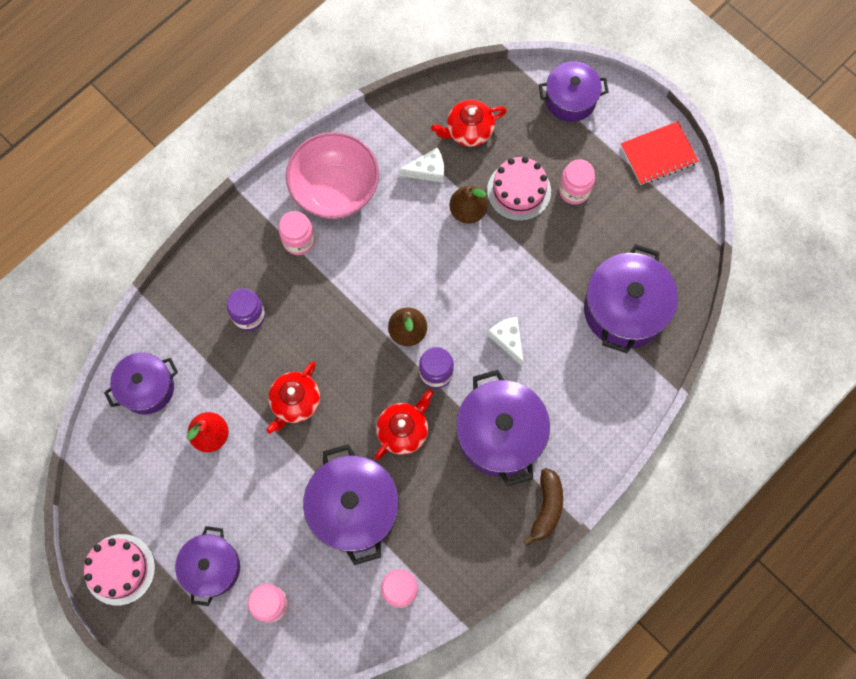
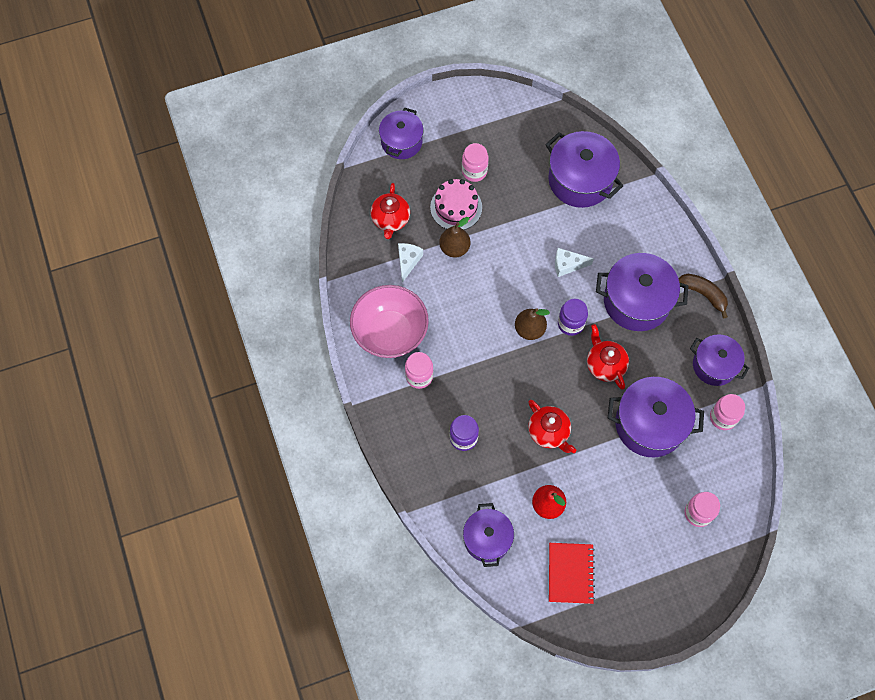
camera: 65 degrees left, 5 degrees down
(120, 569) = (626, 616): pink cake -> none
(212, 567) = (653, 545): purple pot -> purple pot (714, 365)
(658, 154) = (474, 106): red notebook -> red notebook (570, 573)

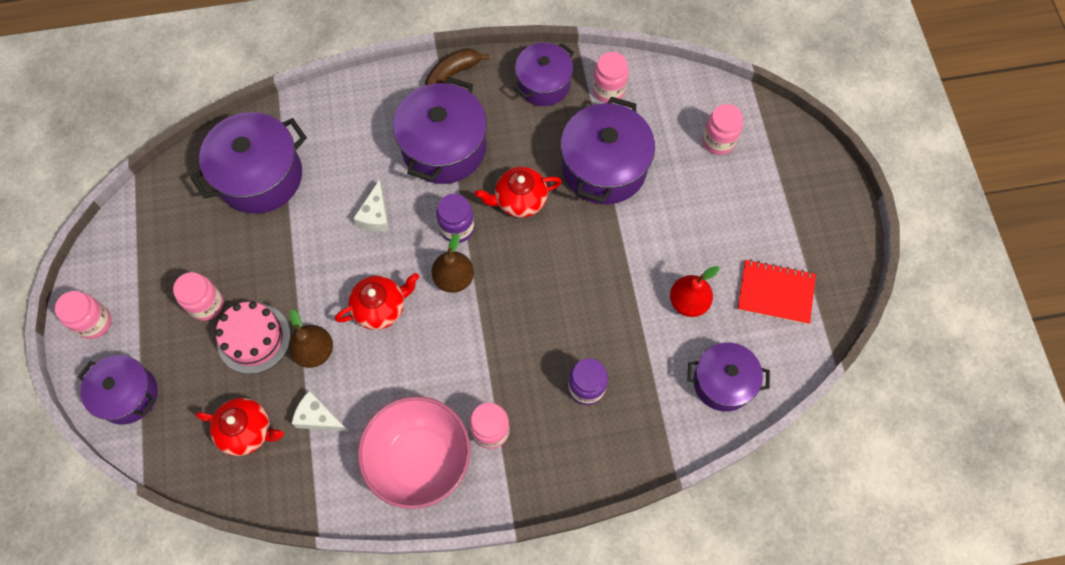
camera: 80 degrees left, 0 degrees up
(447, 107) = (94, 322): none -> pink jar
(549, 432) = (595, 282): red teapot -> red teapot (380, 308)

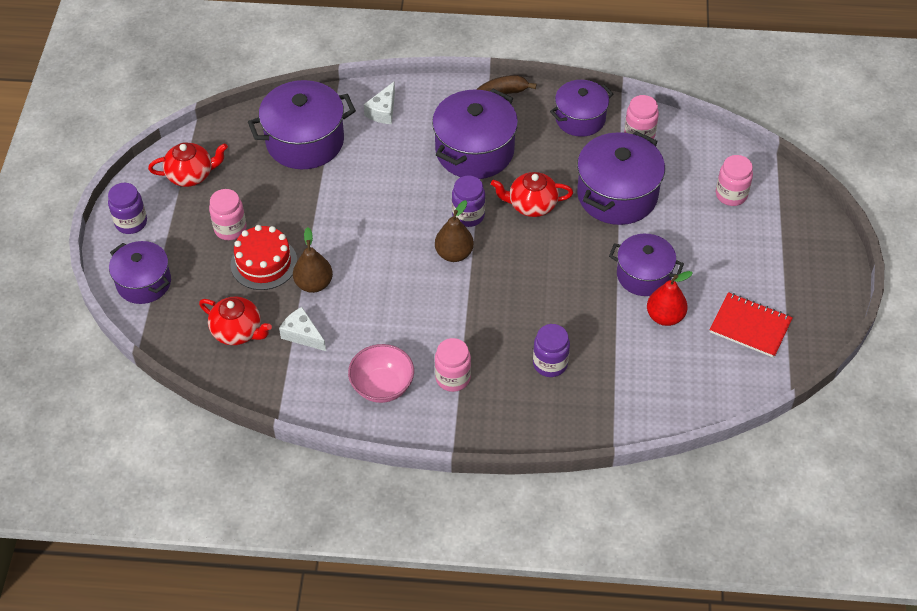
camera: 15 degrees right, 15 degrees down
(94, 322) = (131, 222): pink jar -> purple jar
(254, 338) = (264, 263): pink cake -> red cake
(375, 215) = (398, 191): white cheese -> white cheese (383, 111)
(380, 308) = (382, 263): red teapot -> red teapot (191, 175)
(419, 459) = (382, 386): pink bowl -> pink bowl, size x0.65
(723, 382) = (679, 387): purple pot -> purple pot (643, 275)

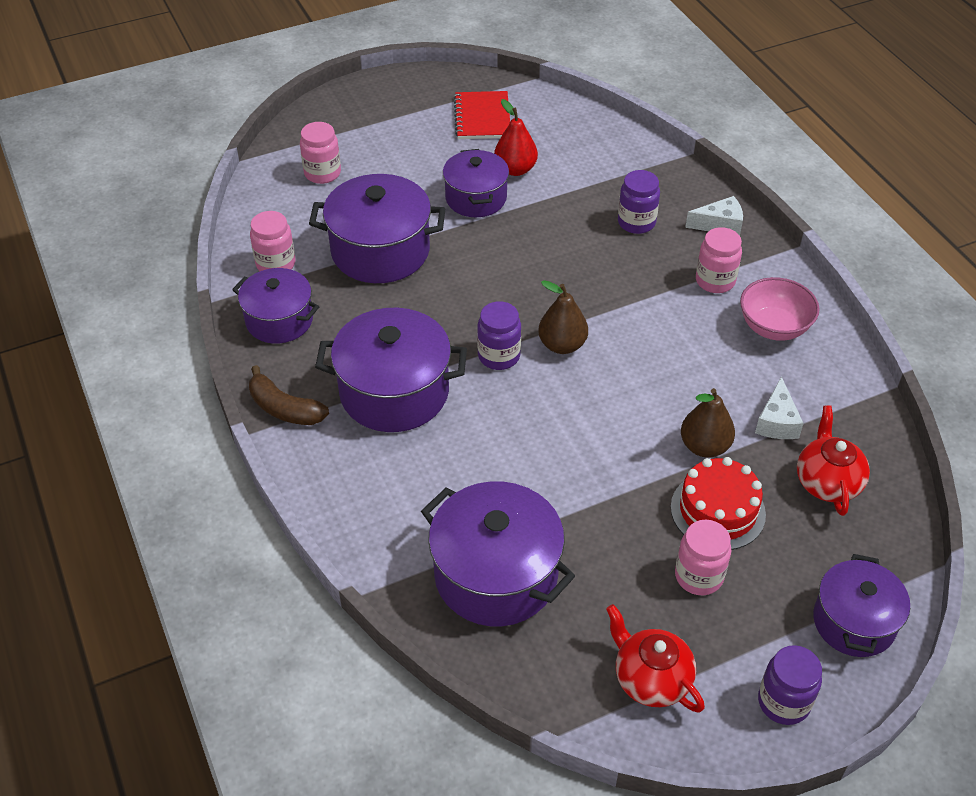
camera: 120 degrees left, 5 degrees down
(383, 111) = (384, 515): white cheese -> white cheese (719, 224)
(531, 205) = (444, 310): red teapot -> none

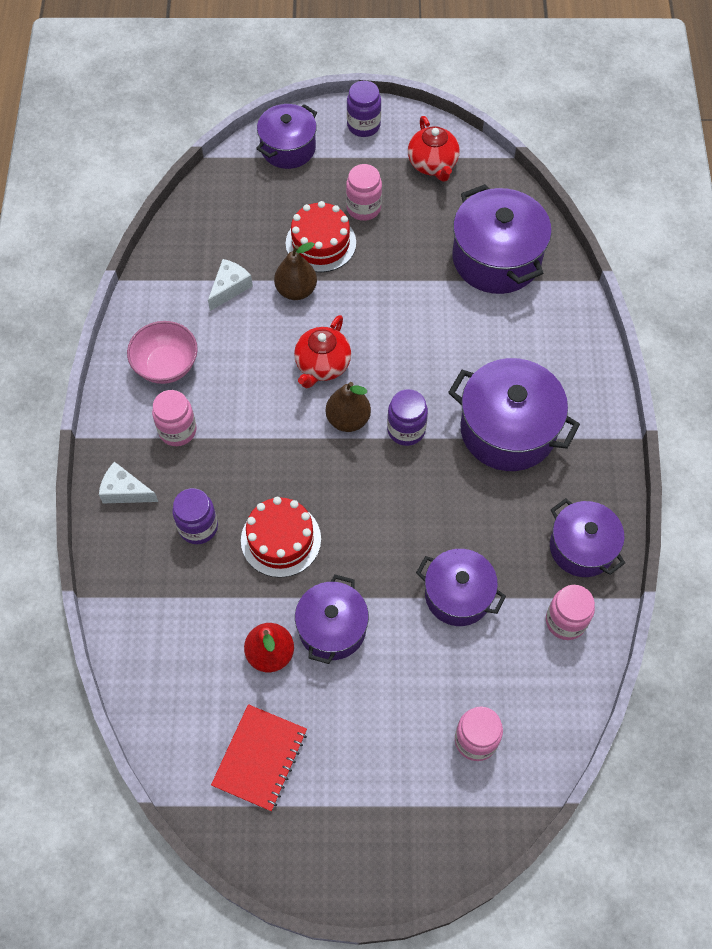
camera: 155 degrees left, 15 degrees up
(284, 408) = (604, 450): brown banana -> none
(380, 251) = (458, 595): purple pot -> purple pot, size x0.65
(559, 237) = (281, 539): none -> red cake
(827, 482) = (231, 233): red teapot -> red teapot (322, 365)

